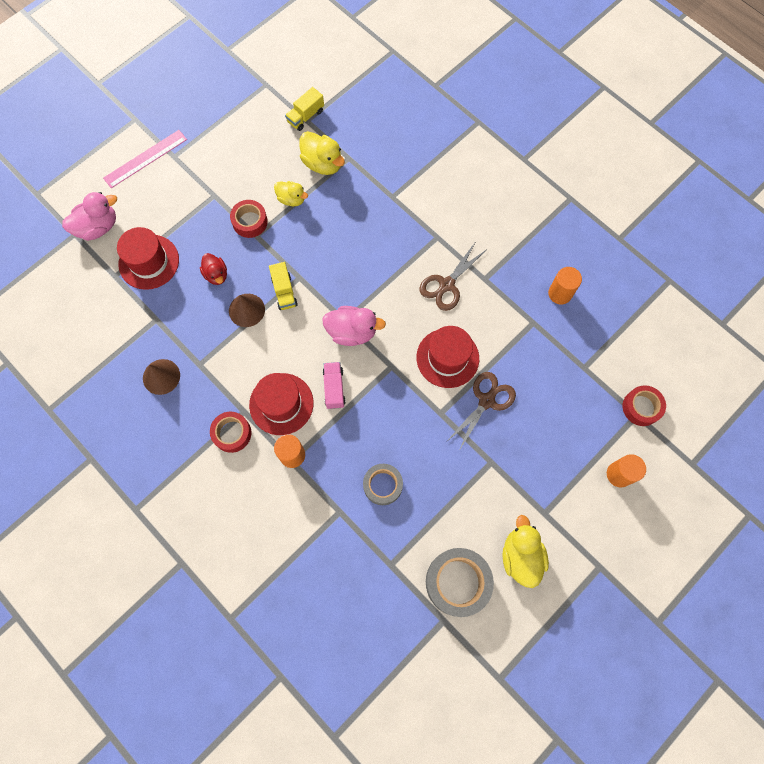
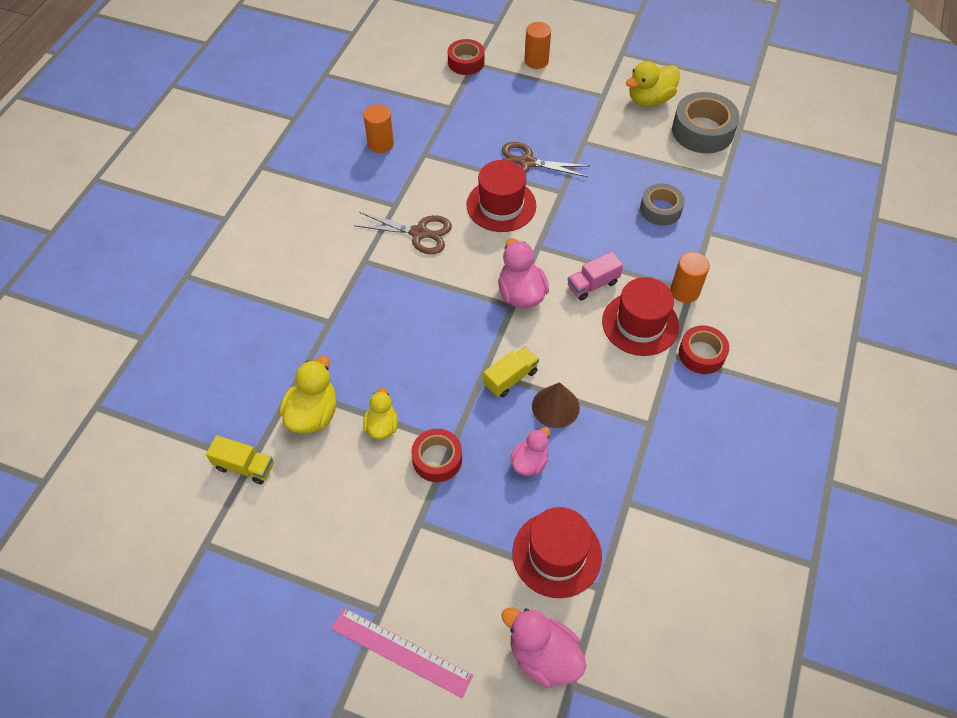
camera: 115 degrees left, 15 degrees down
(161, 376) = (690, 457): brown cone -> none
(216, 275) = (529, 462): red duck -> pink duck

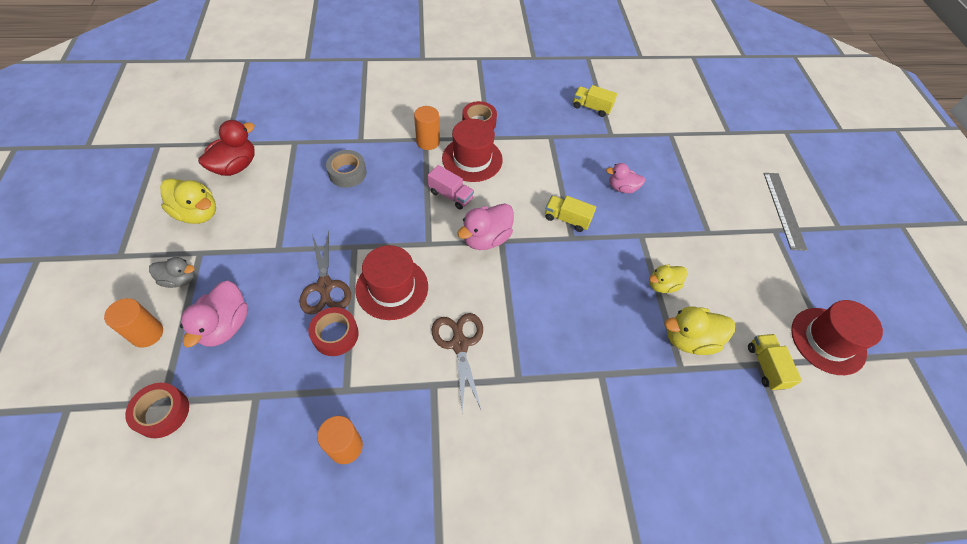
camera: 120 degrees left, 0 degrees up
(401, 651) = (783, 210): pink ruler -> grey ruler
(437, 459) = (659, 239): red tape -> red tape (335, 335)
(543, 656) = (726, 147): pink duck -> pink duck (225, 325)
(555, 406) = (571, 187): brown cone -> none
(557, 554) = (668, 157): red hat -> red hat (828, 340)
(579, 81) = (179, 279): none -> grey duck
(690, 505) = (591, 108): none -> yellow truck
(702, 131) = (235, 166): grey tape -> red duck

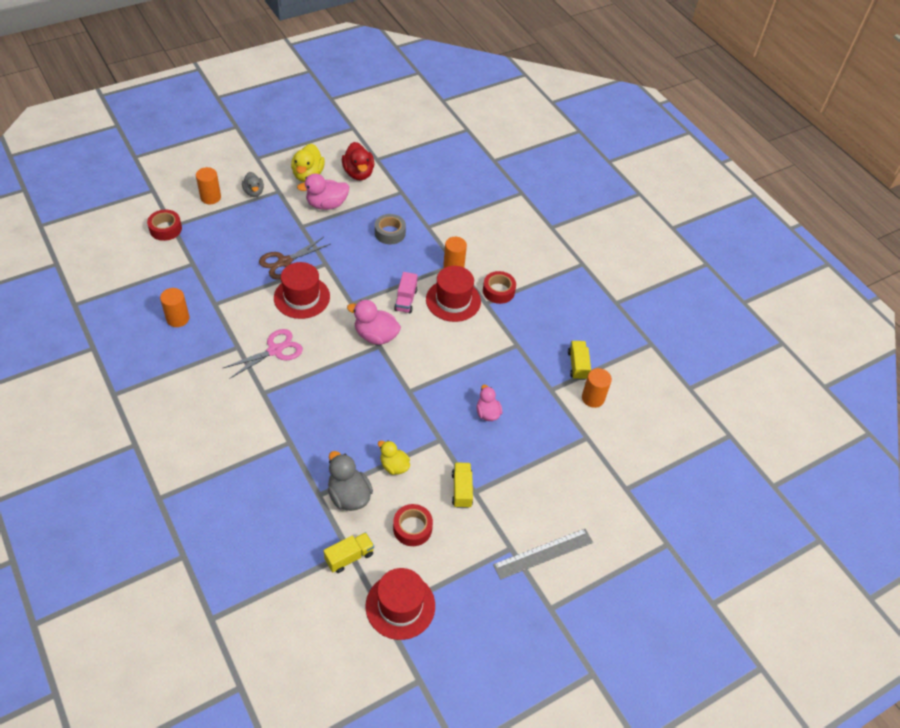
camera: 65 degrees right, 5 degrees down
(225, 325) = (232, 228): pink duck -> pink duck (326, 204)
(235, 166) = (358, 173): red duck -> red duck turned 60 degrees clockwise
(335, 335) = (251, 282): red tape -> red tape (412, 528)
(459, 344) = (275, 350): brown scissors -> pink scissors
(567, 219) = (426, 382): yellow truck -> yellow truck (461, 490)
(630, 113) = (593, 398): none -> orange cylinder
(689, 339) = (349, 495): yellow duck -> grey duck

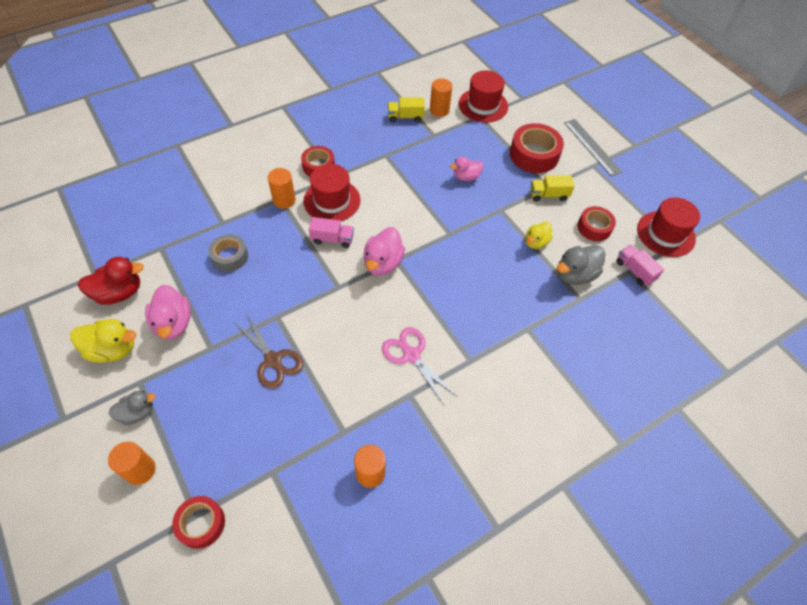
camera: 90 degrees left, 5 degrees up
(302, 297) = (330, 336): red hat -> red hat (483, 105)
(349, 557) = (635, 271): yellow truck -> pink truck
(525, 485) = (534, 155): none -> red tape

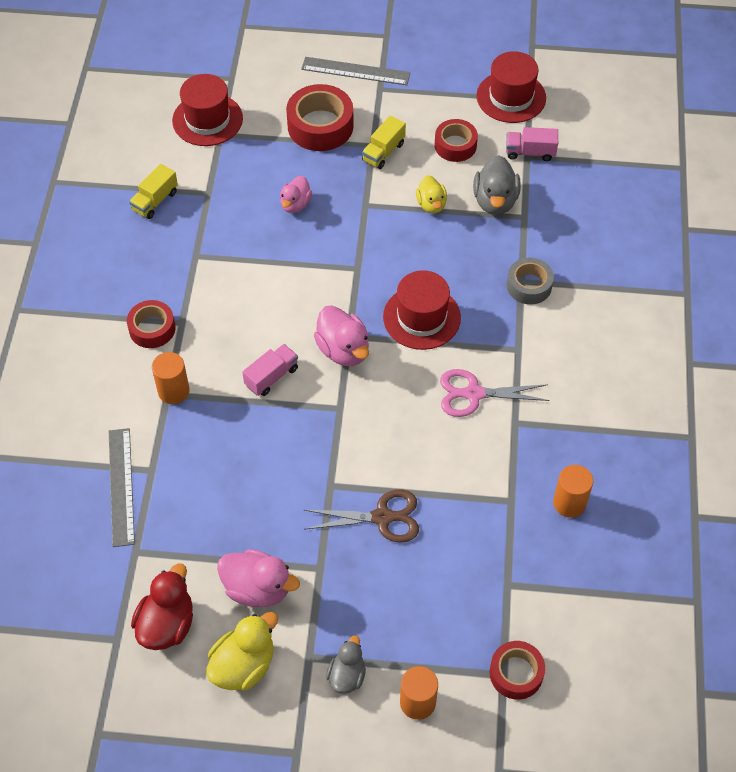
camera: 50 degrees left, 0 degrees up
(201, 215) = (121, 486): none -> grey ruler
(230, 256) = (210, 488): grey tape -> grey tape (529, 286)
(332, 200) = (216, 346): red hat -> red hat (421, 317)
(439, 110) = (175, 163): orange cylinder -> none

